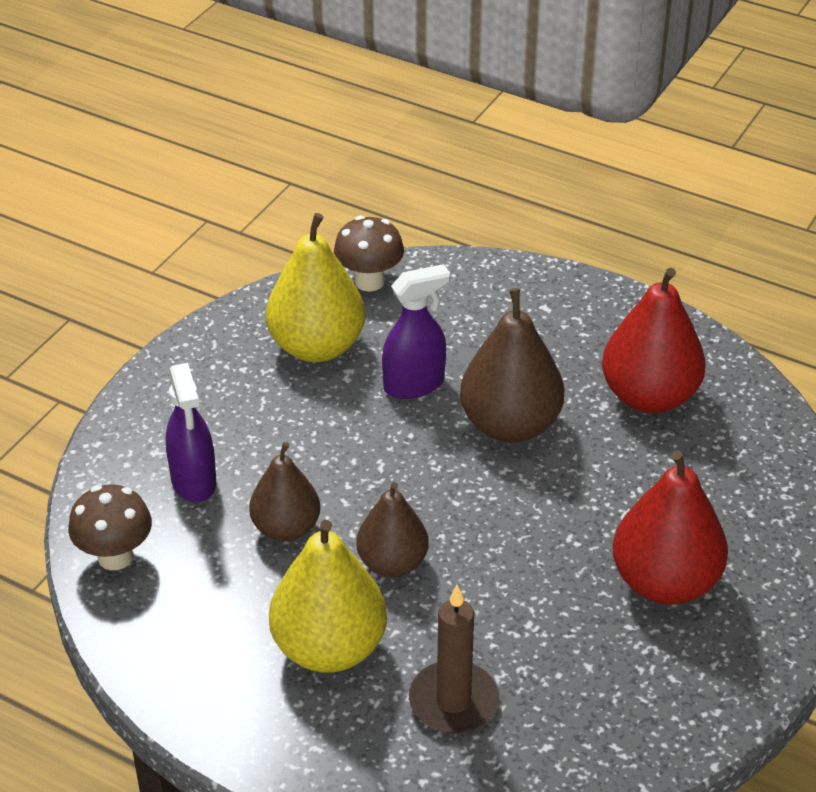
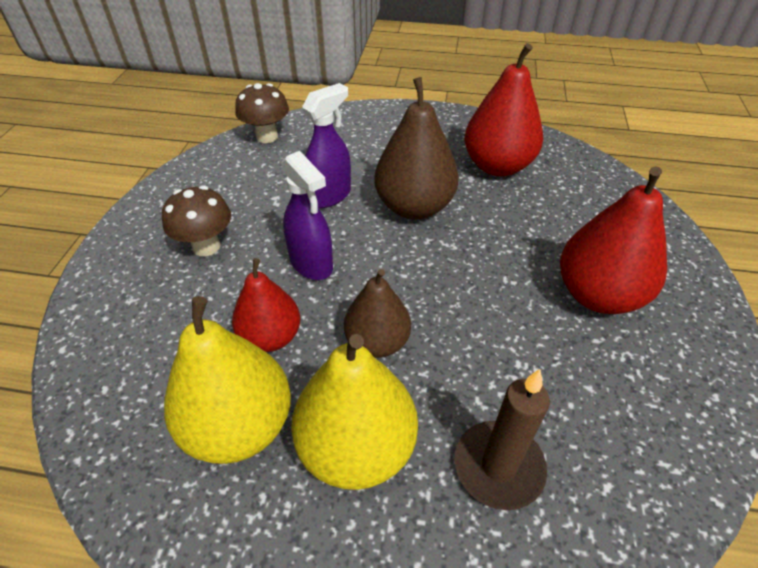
camera: 20 degrees left, 5 degrees up
(115, 557) = (111, 414): brown mushroom -> brown mushroom (206, 246)
(193, 481) = (172, 317): purple spray bottle -> purple spray bottle (311, 264)
(286, 528) = (271, 337): brown pear -> red pear
(317, 347) = (244, 186): yellow pear -> yellow pear (239, 426)

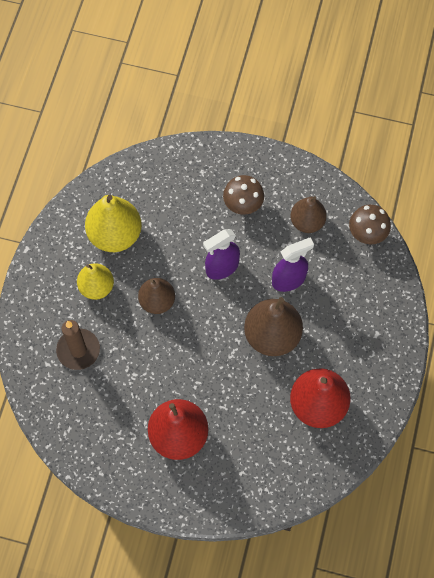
camera: 95 degrees right, 20 degrees up
(243, 183) = (307, 222): none -> brown pear
(271, 337) = (167, 247): red pear -> none
(329, 196) = (289, 280): purple spray bottle -> purple spray bottle turned 75 degrees counterclockwise
(356, 447) = (96, 287): yellow pear -> yellow pear, size x0.64

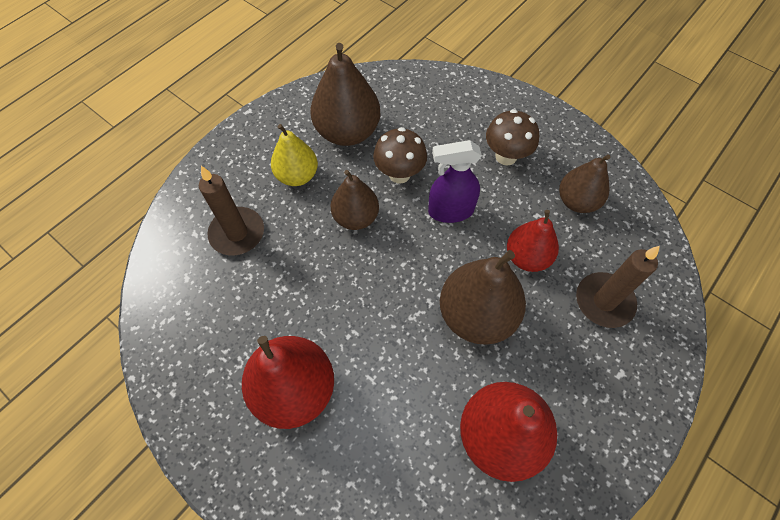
camera: 25 degrees right, 5 degrees down
(115, 235) = (347, 132): yellow pear -> brown pear
(289, 280) = (527, 257): purple spray bottle -> red pear
(350, 290) = (604, 301): none -> brown candle
(366, 235) = (649, 244): brown mushroom -> brown mushroom (399, 174)

